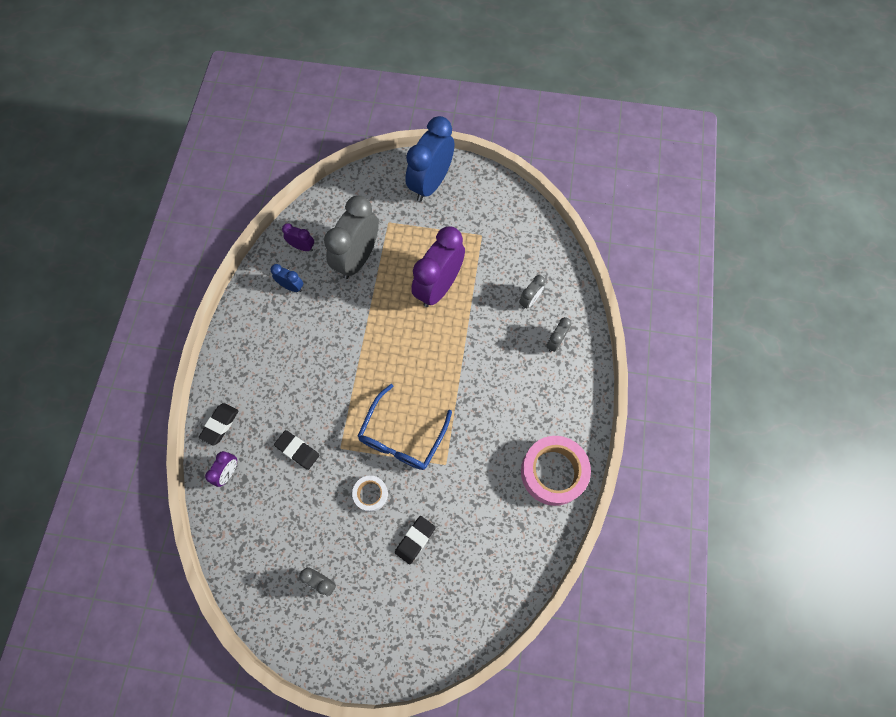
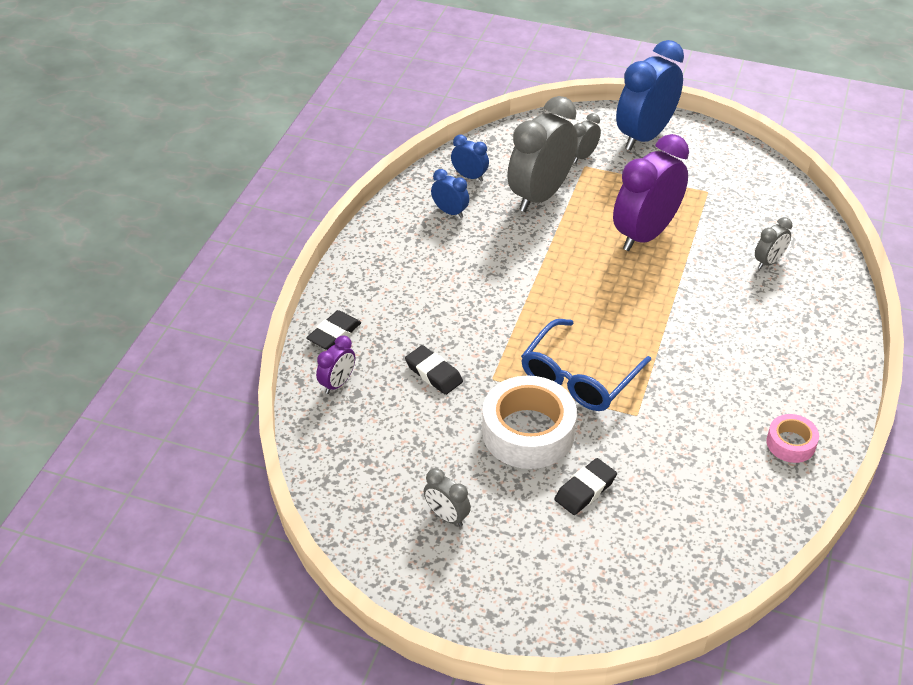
camera: 10 degrees right, 25 degrees down
(302, 247) = (469, 176): purple clock -> blue clock
(371, 494) = (528, 432): white tape -> white tape, size x1.93
(553, 472) = (790, 443): pink tape -> pink tape, size x0.52
(555, 342) = (801, 307): grey clock -> grey clock (583, 156)

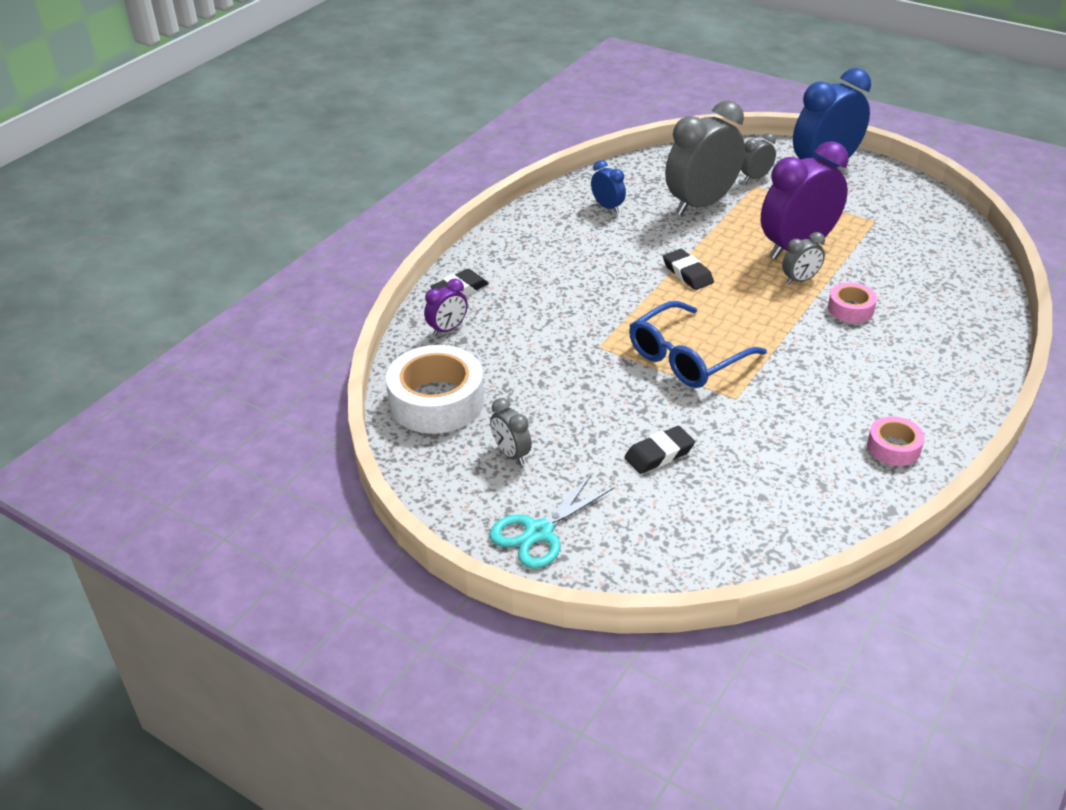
camera: 15 degrees right, 5 degrees down
(433, 373) = (543, 334): black eraser -> black eraser (687, 273)
(469, 176) = (637, 181): blue clock -> none
(500, 597) = (539, 532): none -> turquoise scissors
(528, 432) = (618, 396): white tape -> white tape (437, 401)
(713, 297) = (850, 309): none -> pink tape
(769, 262) = (921, 287): grey clock -> grey clock (800, 280)

